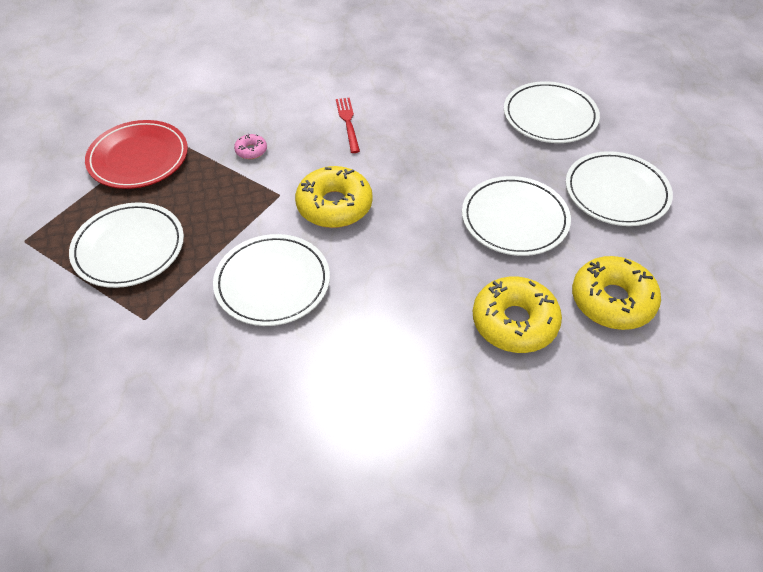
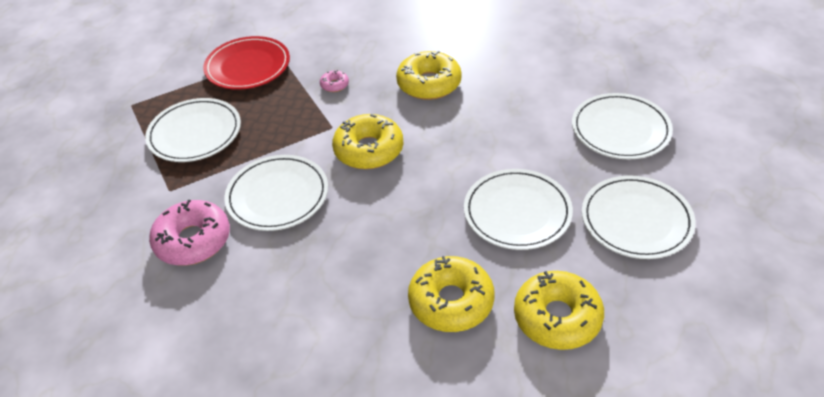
camera: 30 degrees right, 5 degrees down
(212, 362) = (193, 240): none -> pink donut
(348, 122) = (429, 84): red fork -> yellow donut

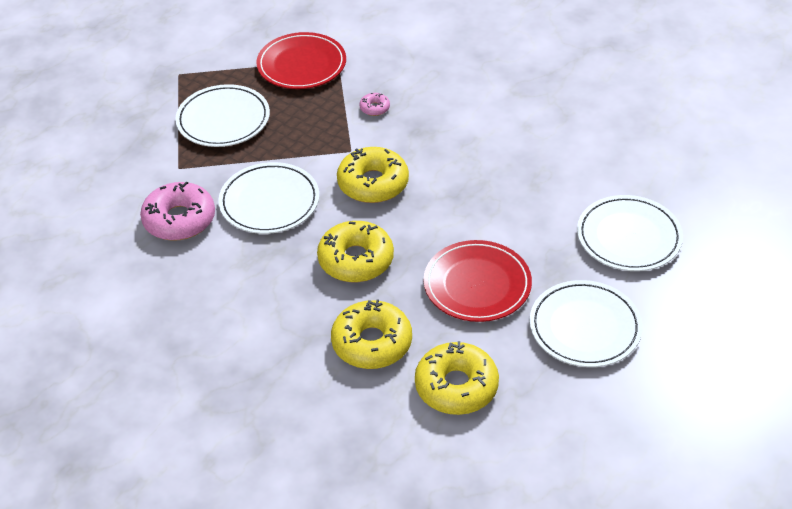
camera: 20 degrees right, 0 degrees up
(429, 84) = (467, 133): yellow donut -> yellow donut (356, 260)
(517, 212) = (477, 284): white plate -> red plate

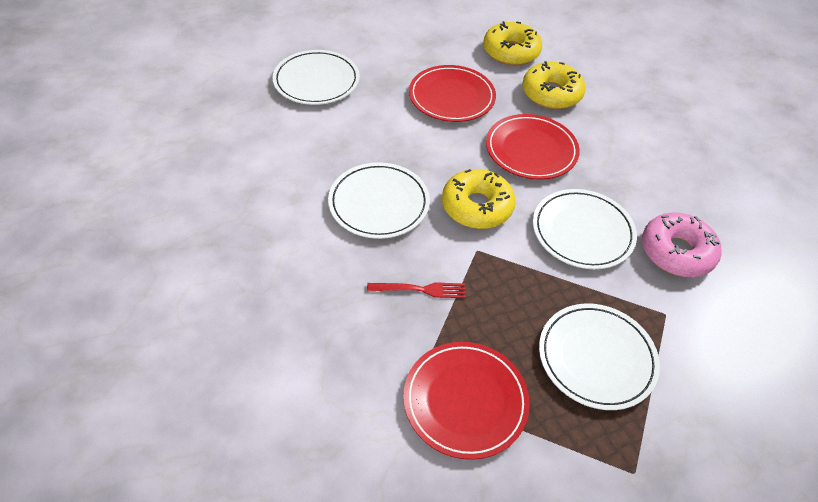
camera: 155 degrees left, 5 degrees up
(356, 260) = (531, 150): yellow donut -> red plate
(374, 108) = (420, 289): pink donut -> red fork
(585, 327) = (403, 47): white plate -> white plate (379, 203)

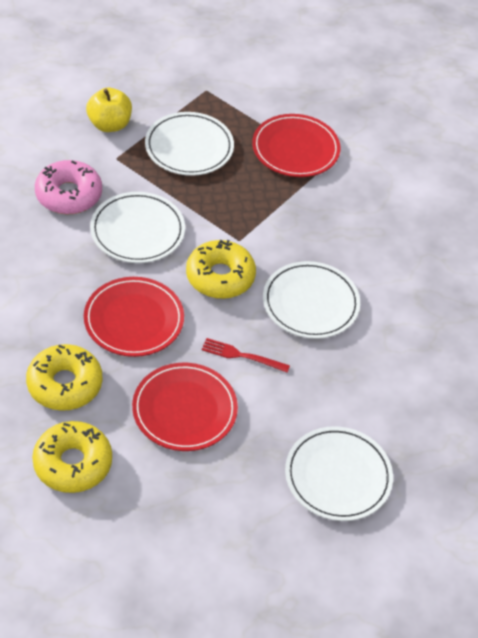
camera: 165 degrees left, 0 degrees up
(420, 289) = (299, 223): red fork -> red fork (242, 355)
(709, 362) = (109, 124): none -> yellow apple

